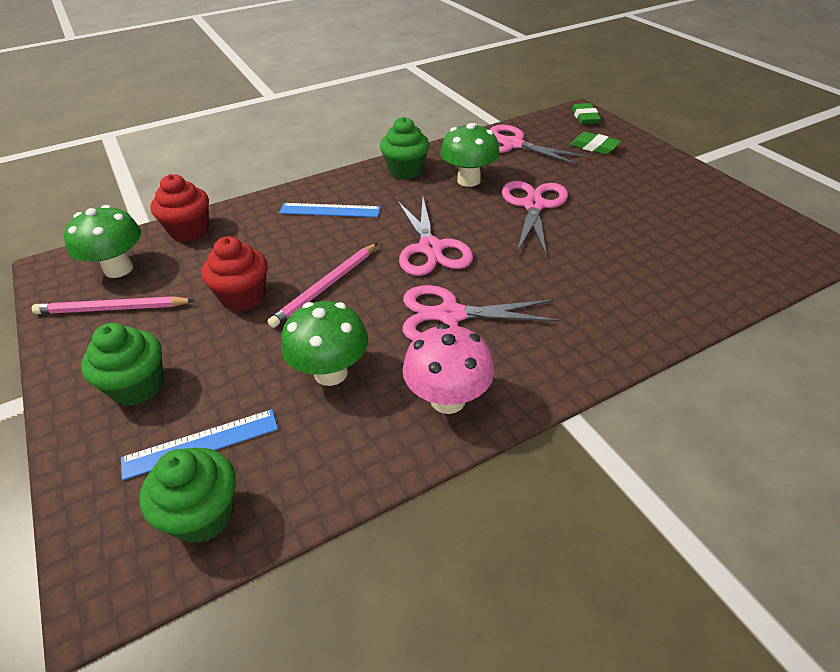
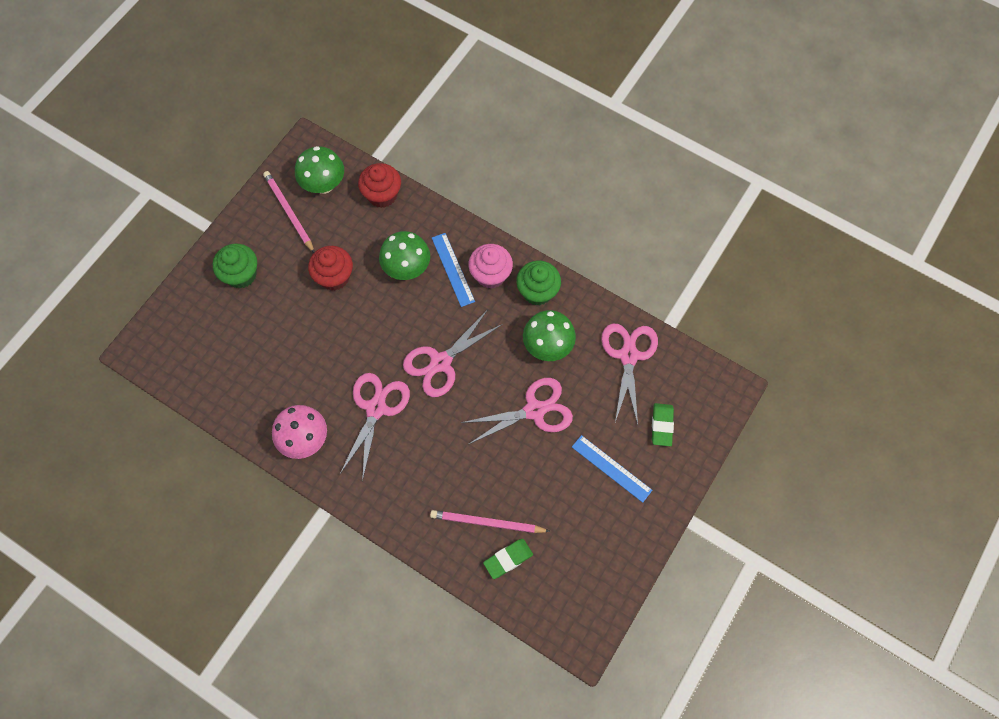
camera: 60 degrees right, 25 degrees up
(201, 444) = (221, 334): blue ruler -> blue ruler (611, 468)
(203, 514) = (185, 364): green cupcake -> none
(326, 287) = (367, 319): pink pencil -> pink pencil (487, 523)
(331, 373) = (296, 367): green mushroom -> green mushroom (407, 268)
(360, 190) = (490, 275): none -> pink cupcake
(450, 315) = (376, 408): pink scissors -> pink scissors turned 45 degrees clockwise
(585, 117) = (721, 399): green eraser -> green eraser (508, 559)

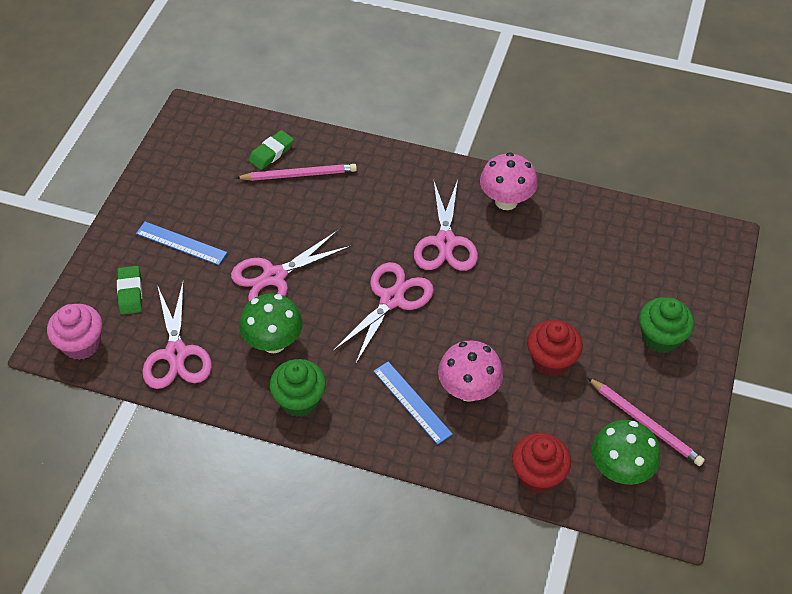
camera: 165 degrees right, 15 degrees down
(407, 268) = (468, 390): green mushroom -> pink mushroom
(490, 275) = (363, 406): pink cupcake -> pink cupcake (81, 344)

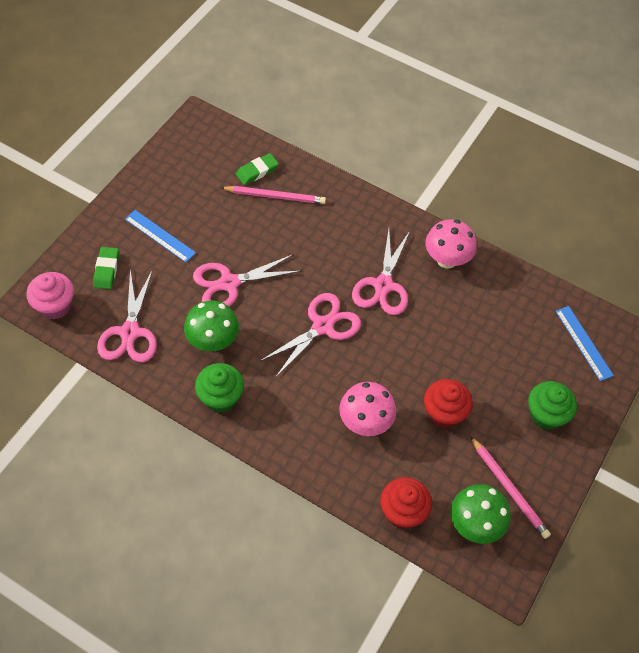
camera: 10 degrees right, 5 degrees up
(412, 402) = (314, 421): blue ruler -> blue ruler (584, 343)

